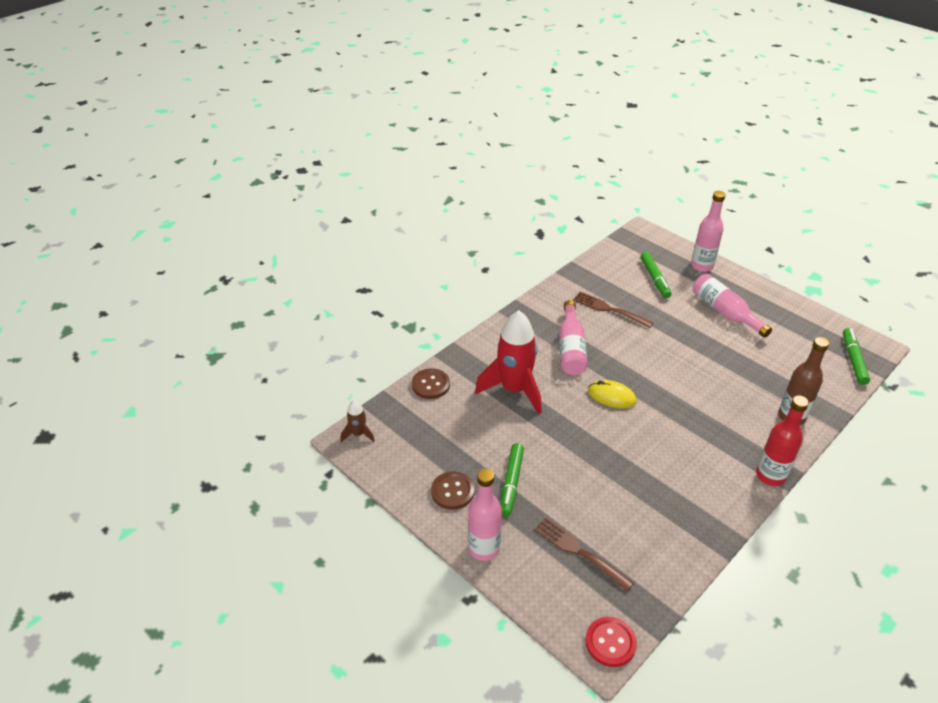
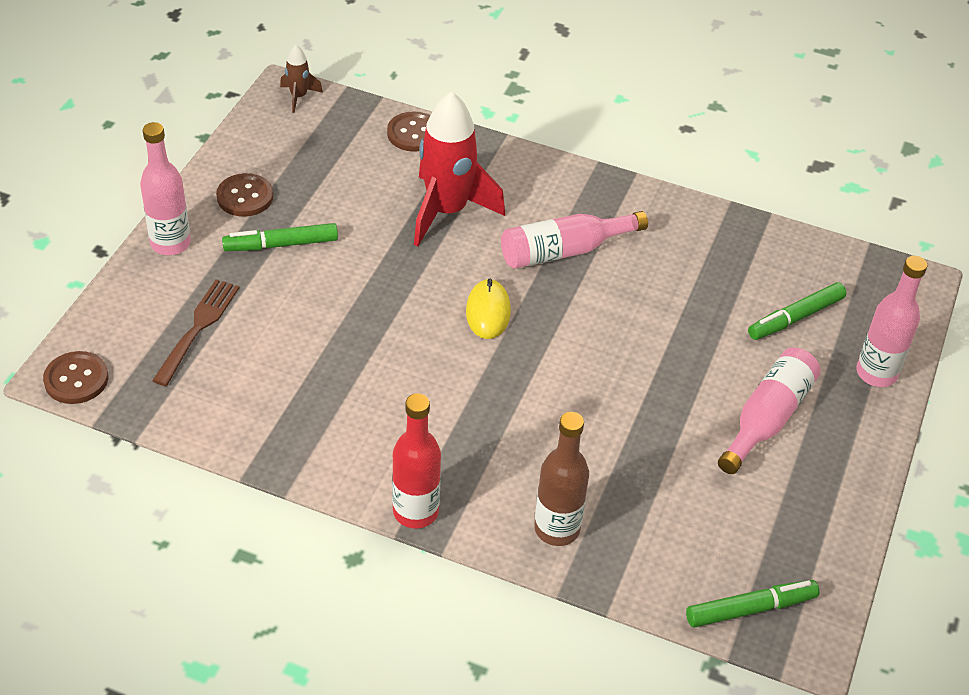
camera: 65 degrees right, 5 degrees up
(610, 309) = (680, 277): brown fork -> none
(610, 642) = (76, 379): red button -> brown button

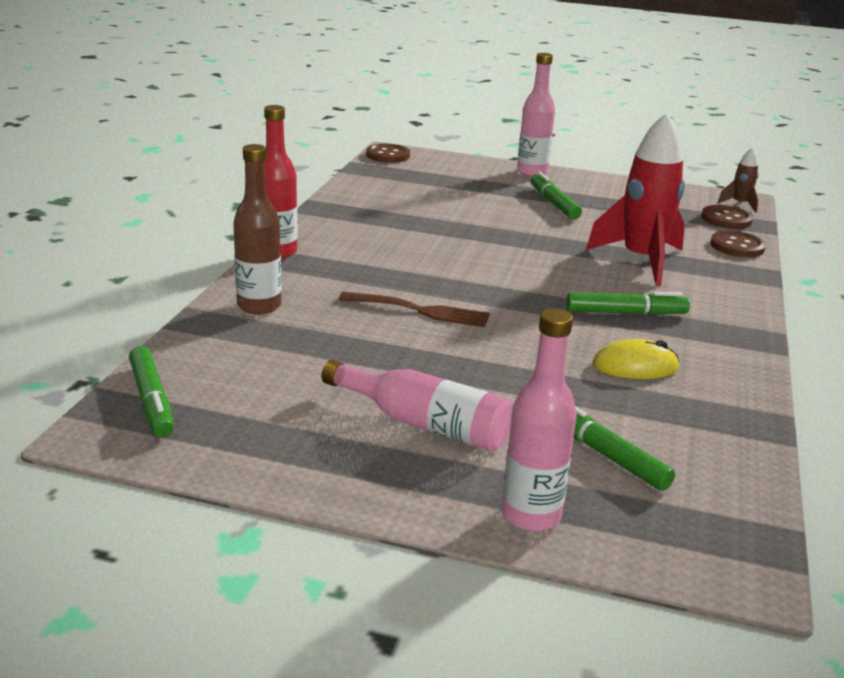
camera: 85 degrees right, 20 degrees down
(198, 329) = (448, 182): brown fork -> brown fork (419, 310)
(245, 197) = (599, 191): brown button -> brown button (726, 219)
(488, 312) = (518, 278): yellow mouse -> yellow mouse (635, 366)
(564, 251) = (625, 313): pink bottle -> green marker

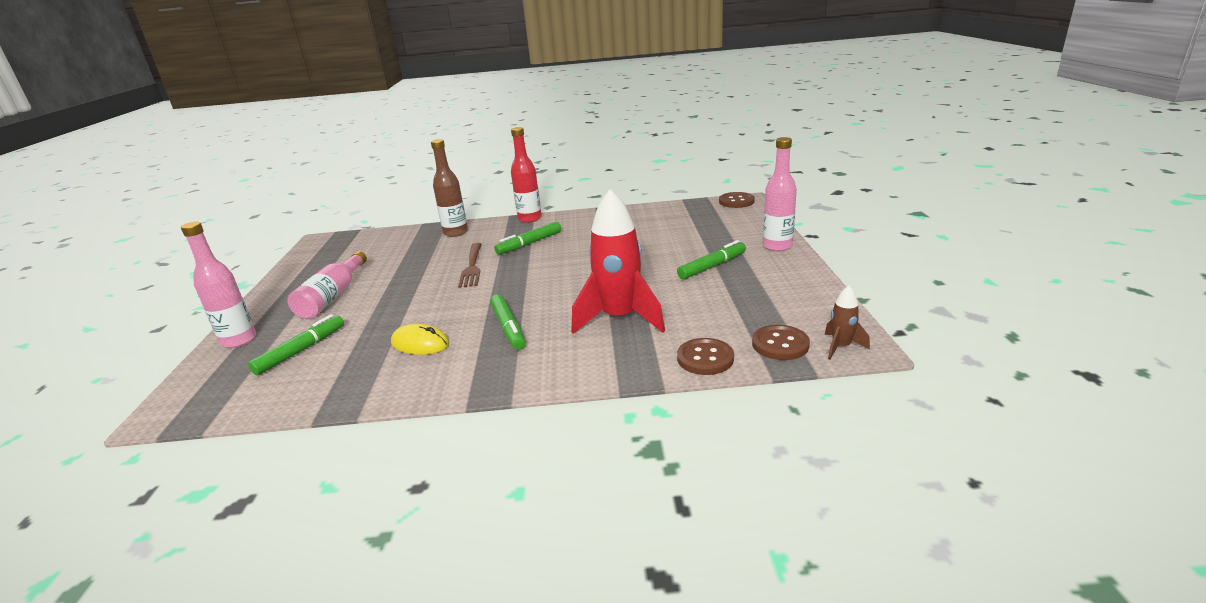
camera: 75 degrees right, 0 degrees up
(152, 400) = (349, 240): green marker -> green marker (529, 244)
(635, 366) = (420, 344): yellow mouse -> yellow mouse turned 45 degrees counterclockwise

